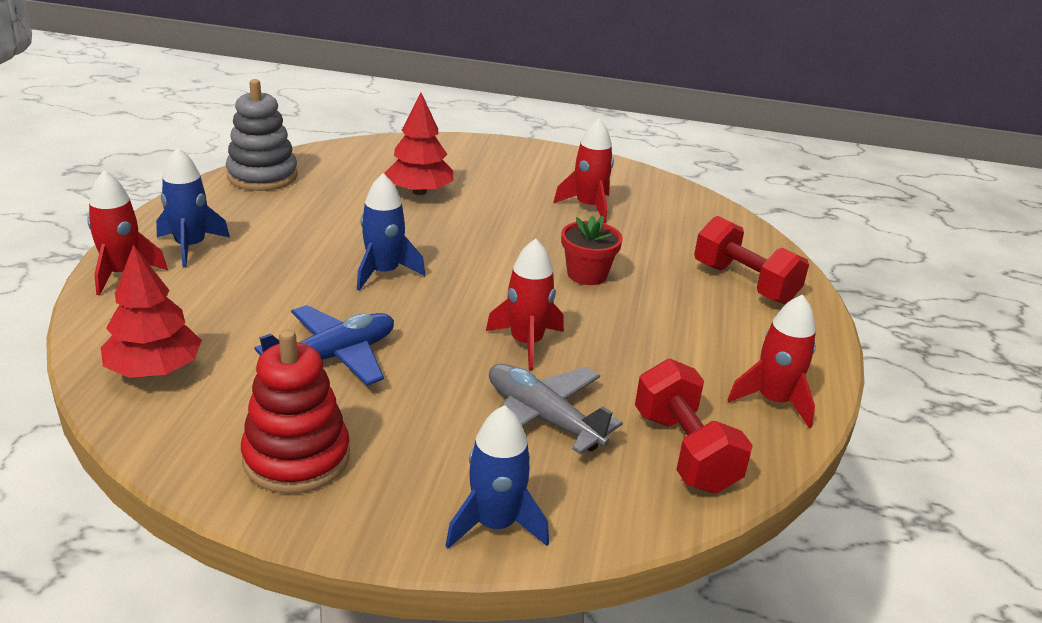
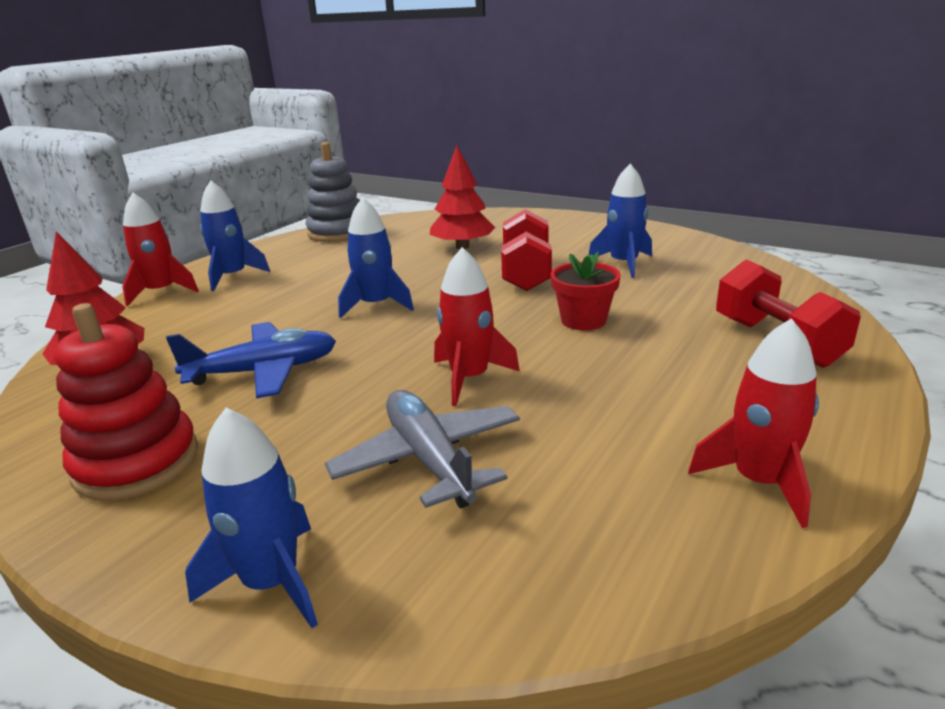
camera: 25 degrees right, 5 degrees down
(588, 206) = (623, 264): red rocket -> blue rocket
(684, 451) = (589, 530): red dumbbell -> red dumbbell (526, 273)

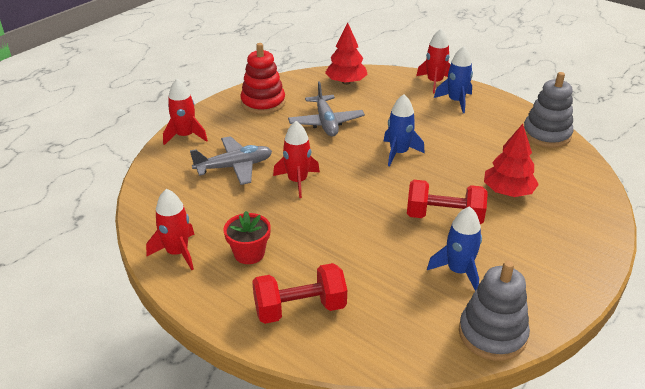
camera: 95 degrees right, 10 degrees up
(263, 371) = (326, 122): blue plane -> grey plane
(272, 582) = (185, 136): blue rocket -> red rocket
(583, 320) = (356, 231): red flower pot -> red flower pot (249, 253)
(707, 249) = (492, 334): none -> grey stacking toy

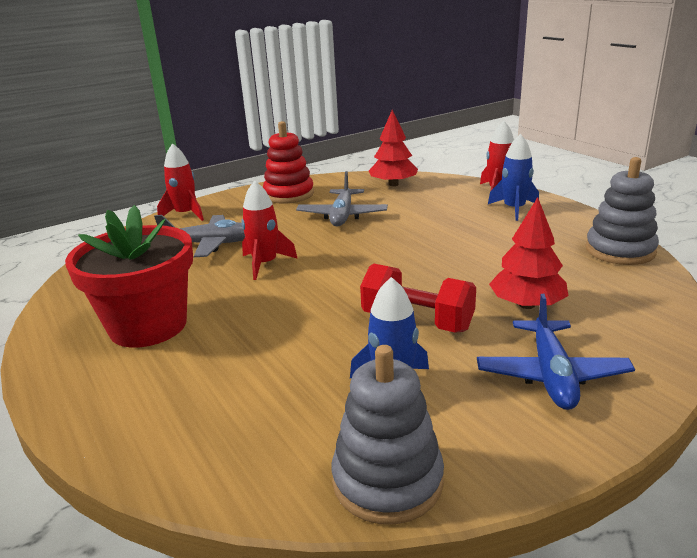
camera: 20 degrees right, 10 degrees down
(177, 252) = (75, 313): red rocket -> none
(249, 253) = (148, 326): red flower pot -> red flower pot, size x1.96
(300, 308) = (151, 394): red dumbbell -> none
(399, 153) = (407, 250): blue rocket -> none
(548, 244) = (551, 375): none -> blue plane

